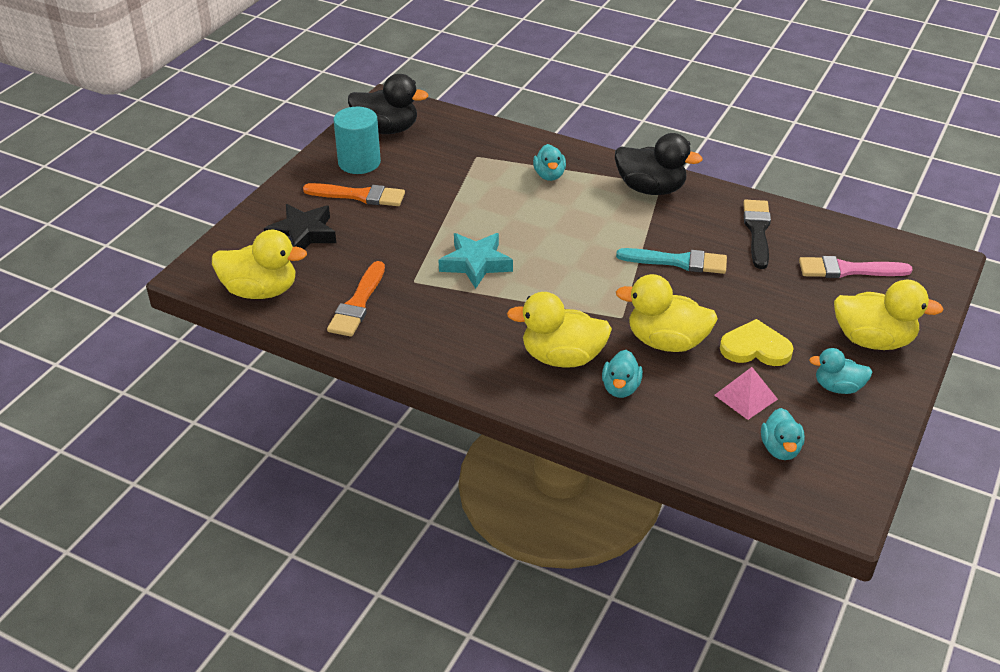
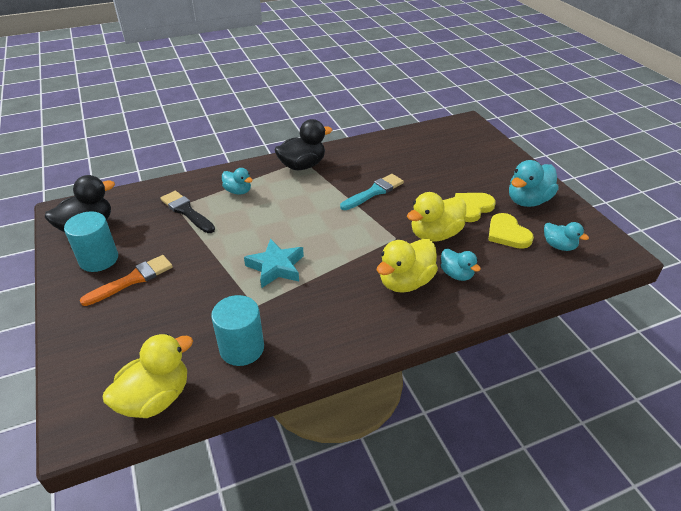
camera: 50 degrees left, 0 degrees up
(303, 234) = (128, 334): black star -> none
(358, 303) = (242, 348): orange brush -> turquoise cylinder
(745, 397) = (507, 233): pink pyramid -> yellow heart
(757, 231) = (382, 155): black brush -> black brush (186, 211)
(838, 387) = (528, 201): turquoise duck -> turquoise duck, size x1.69
(848, 270) = (444, 148): pink brush -> none
(873, 340) = (503, 171): yellow duck -> none

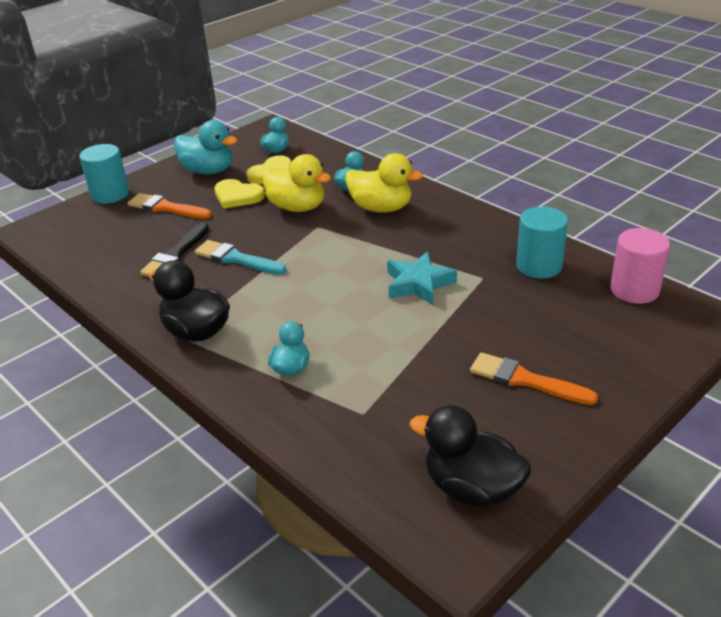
camera: 110 degrees left, 5 degrees down
(99, 259) = (520, 432): turquoise cylinder -> turquoise cylinder (110, 194)
(155, 398) = (634, 290): yellow duck -> pink cylinder
(186, 211) = (367, 397): black brush -> black brush (175, 255)
(469, 173) = (166, 208): none -> orange brush

